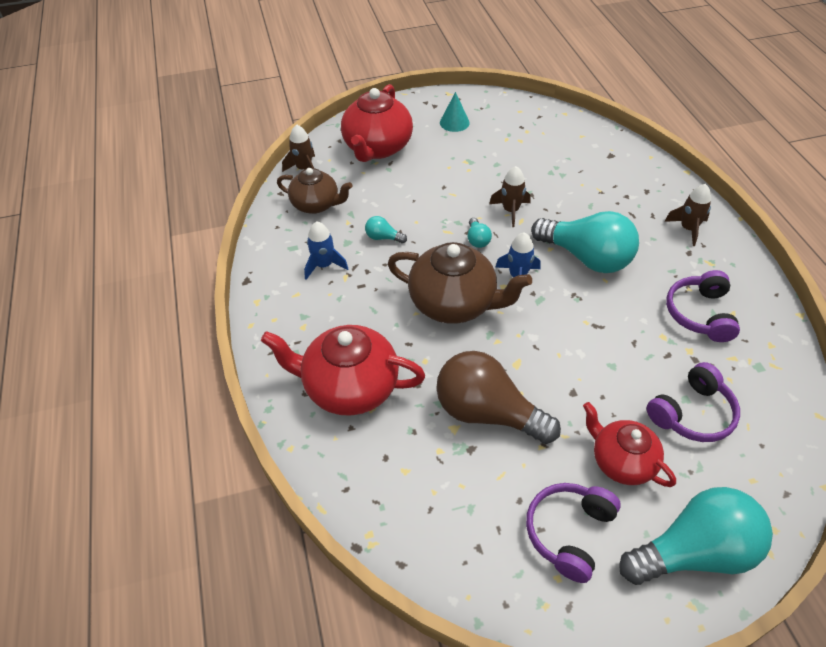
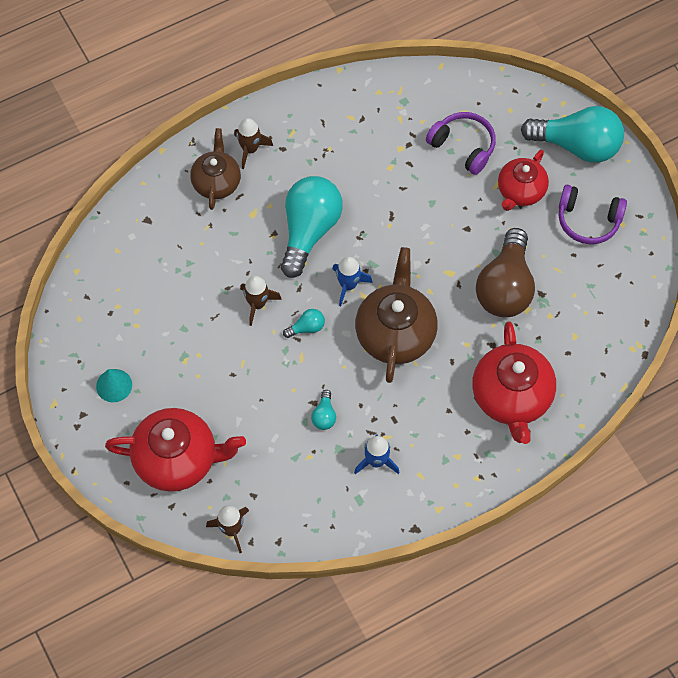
camera: 105 degrees left, 15 degrees up
(316, 204) = (289, 497): brown teapot -> brown teapot (216, 182)
(694, 552) = (577, 145): turquoise light bulb -> turquoise light bulb turned 135 degrees clockwise
(700, 314) = (357, 141): purple headphones -> none

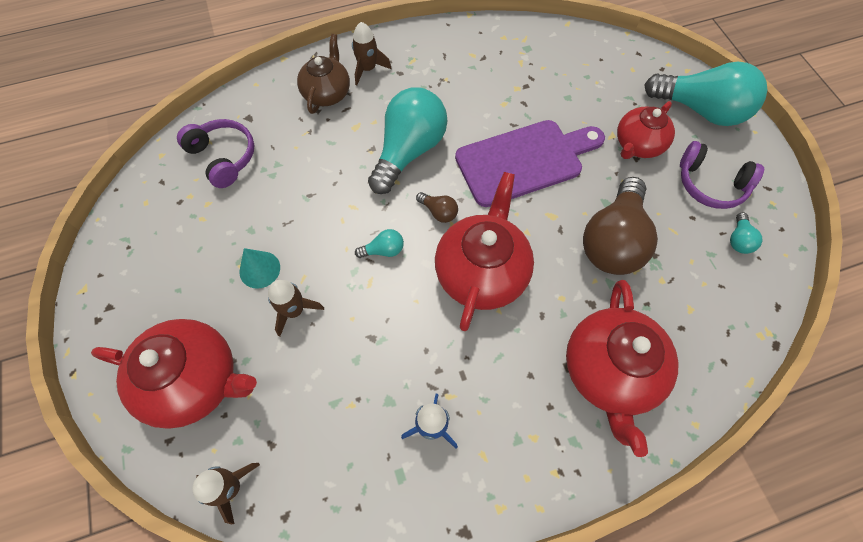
camera: 10 degrees right, 0 degrees up
(114, 385) = (155, 280): turquoise cone -> turquoise cone (259, 269)
(257, 304) = (336, 216): brown rocket -> brown rocket (294, 310)
(324, 415) = (380, 356): turquoise light bulb -> turquoise light bulb (738, 240)
(348, 285) = (438, 212): blue rocket -> brown light bulb
(395, 333) = (481, 272): brown teapot -> red teapot
(418, 224) = (524, 161): none -> purple cutting board
(463, 146) = (581, 95): purple headphones -> purple headphones (223, 157)

